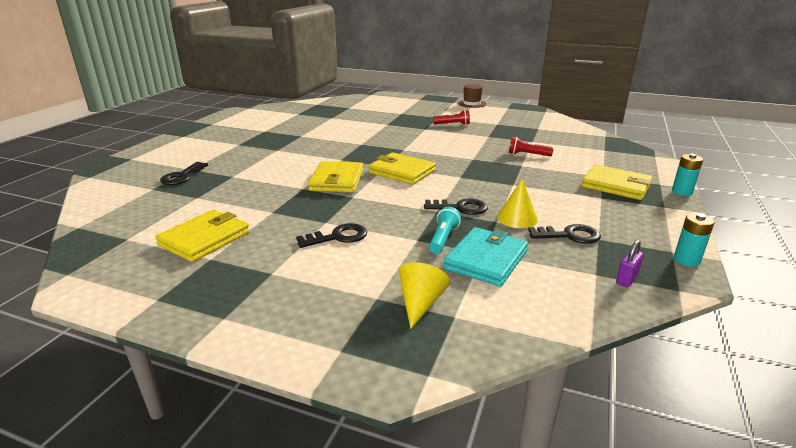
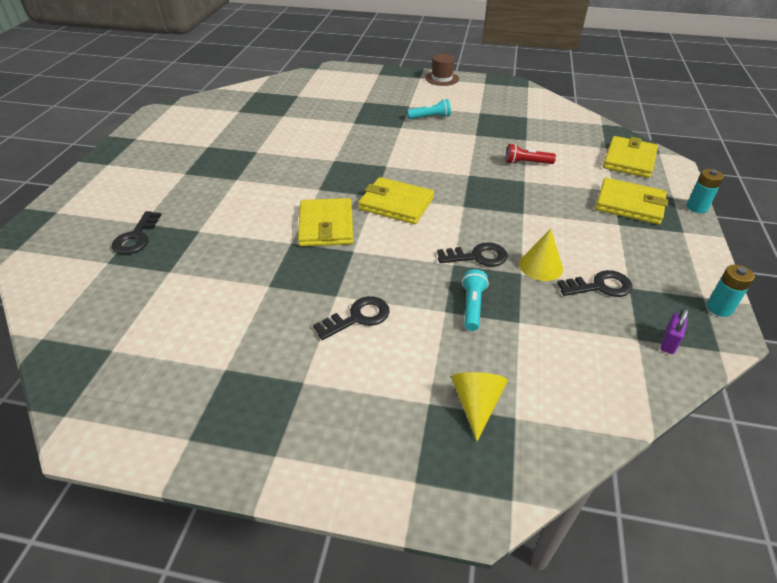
camera: 10 degrees left, 15 degrees up
(204, 239) = (206, 339): yellow wallet -> yellow wallet (629, 160)
(452, 124) = (430, 117): red flashlight -> turquoise flashlight
(486, 260) = (525, 332): turquoise wallet -> none

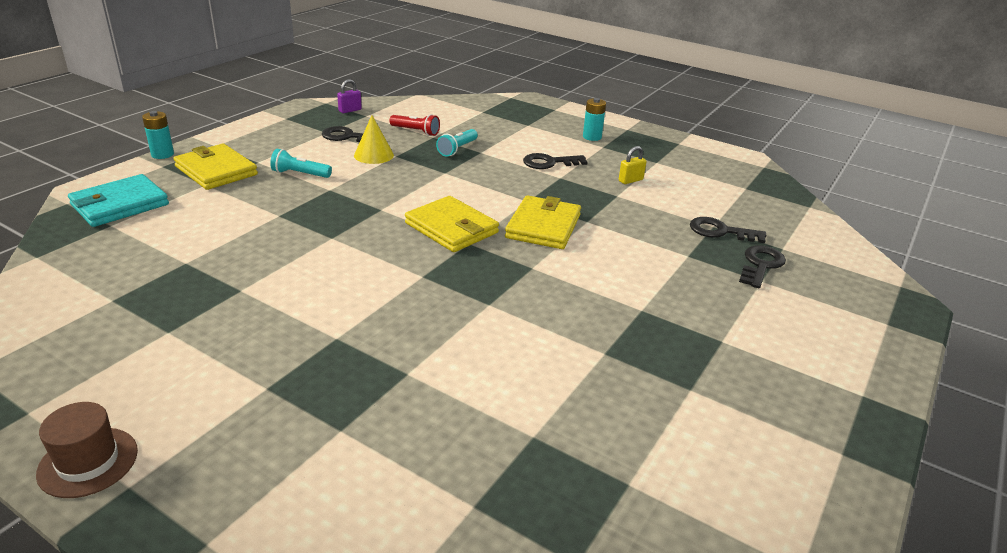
camera: 160 degrees left, 10 degrees down
(256, 316) = (630, 180): none -> yellow padlock
(430, 117) = (264, 344): turquoise flashlight -> turquoise flashlight (300, 174)
(476, 405) = (500, 118): yellow cone -> none
(477, 256) = (418, 171): black key -> black key (721, 231)
(526, 163) = (241, 232): red flashlight -> red flashlight (416, 131)
(629, 160) = (120, 205): yellow wallet -> turquoise wallet
(719, 308) = (287, 112): turquoise battery -> turquoise battery (592, 137)

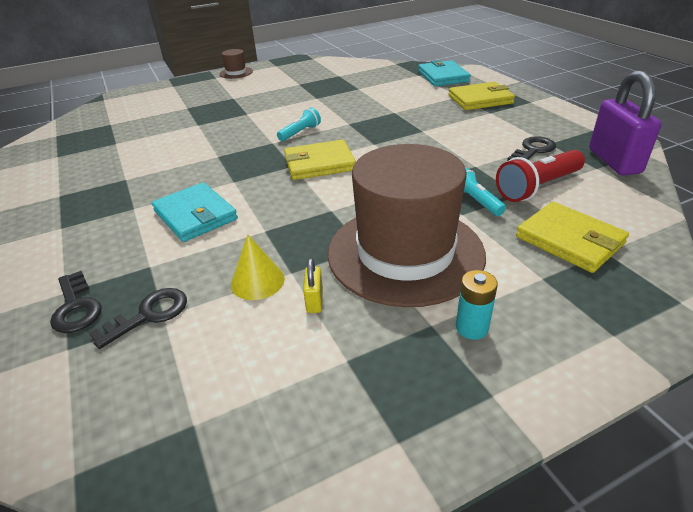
camera: 125 degrees right, 5 degrees up
(162, 154) = (518, 87): turquoise battery -> none
(300, 174) = (457, 124): turquoise flashlight -> turquoise flashlight (300, 133)
(350, 110) = (614, 161): purple padlock -> purple padlock, size x2.37
(374, 155) = (481, 156): yellow cone -> yellow cone (257, 281)
(416, 131) = (537, 187): red flashlight -> red flashlight, size x1.66
(543, 226) = (280, 203): yellow wallet -> yellow wallet (569, 240)
(549, 163) = (405, 253): black key -> brown hat
(608, 264) = (195, 215): none -> turquoise wallet

